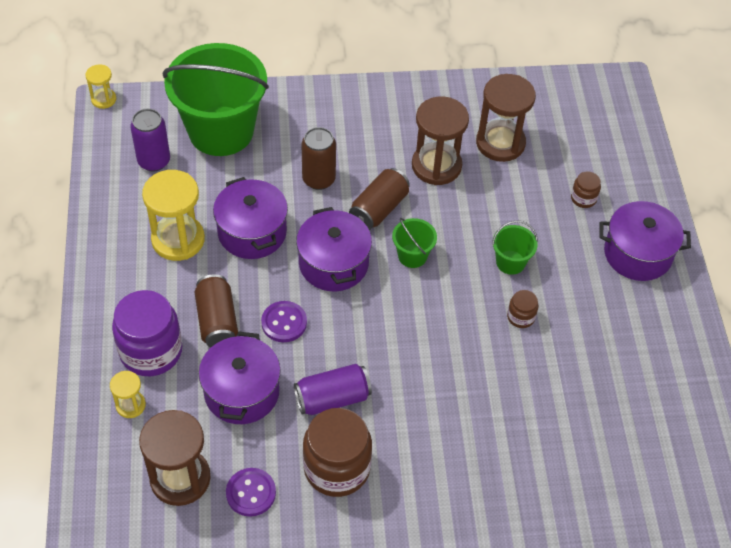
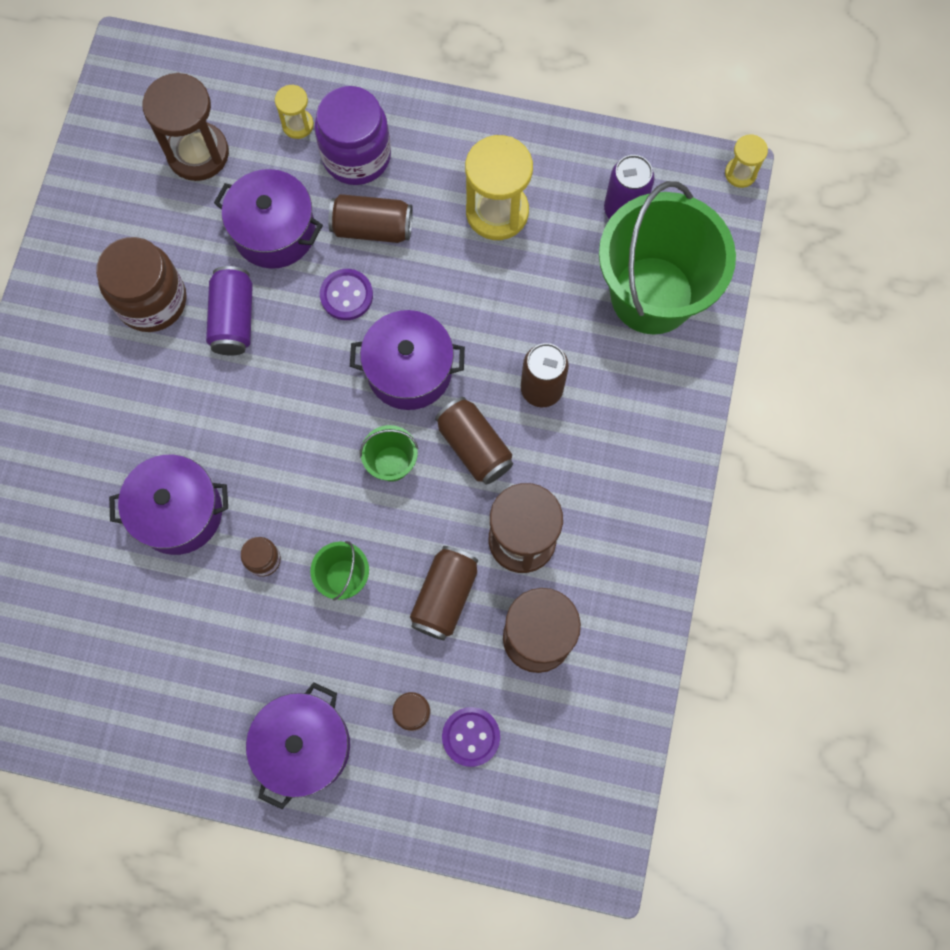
camera: 110 degrees right, 20 degrees up
(251, 493) = (157, 213): purple button -> purple button (471, 737)
(252, 232) = (483, 293): purple pot -> purple pot (179, 512)
(496, 200) = (444, 596): none -> brown can

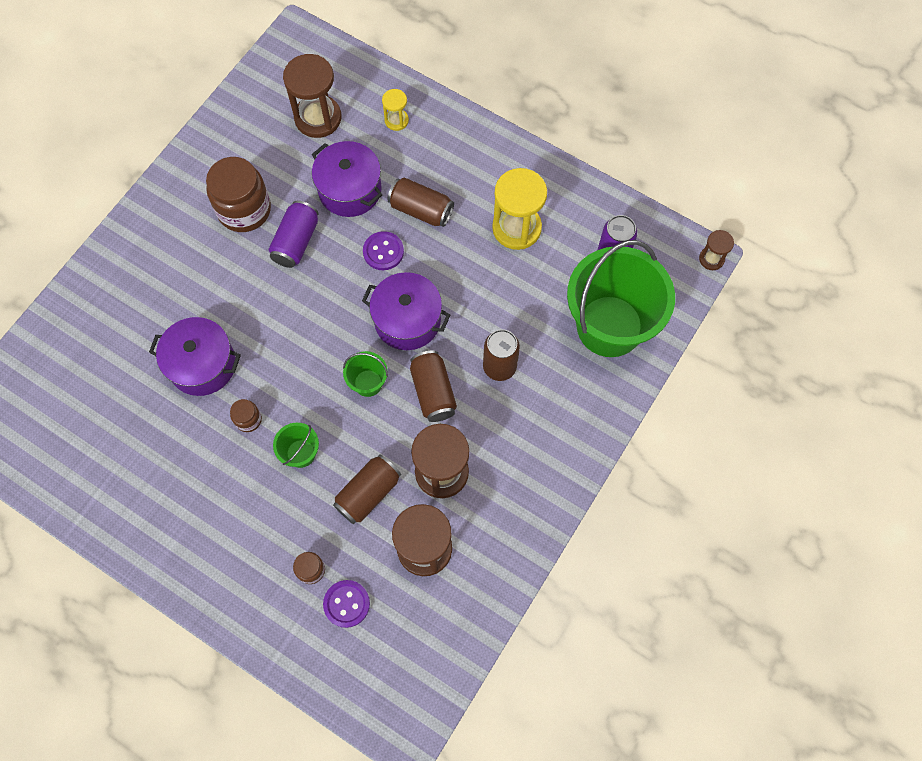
camera: 20 degrees right, 5 degrees down
(304, 746) = (223, 565): purple pot -> none
(356, 156) = (430, 155): purple jar -> none
(740, 173) = (711, 259): yellow hourglass -> brown hourglass

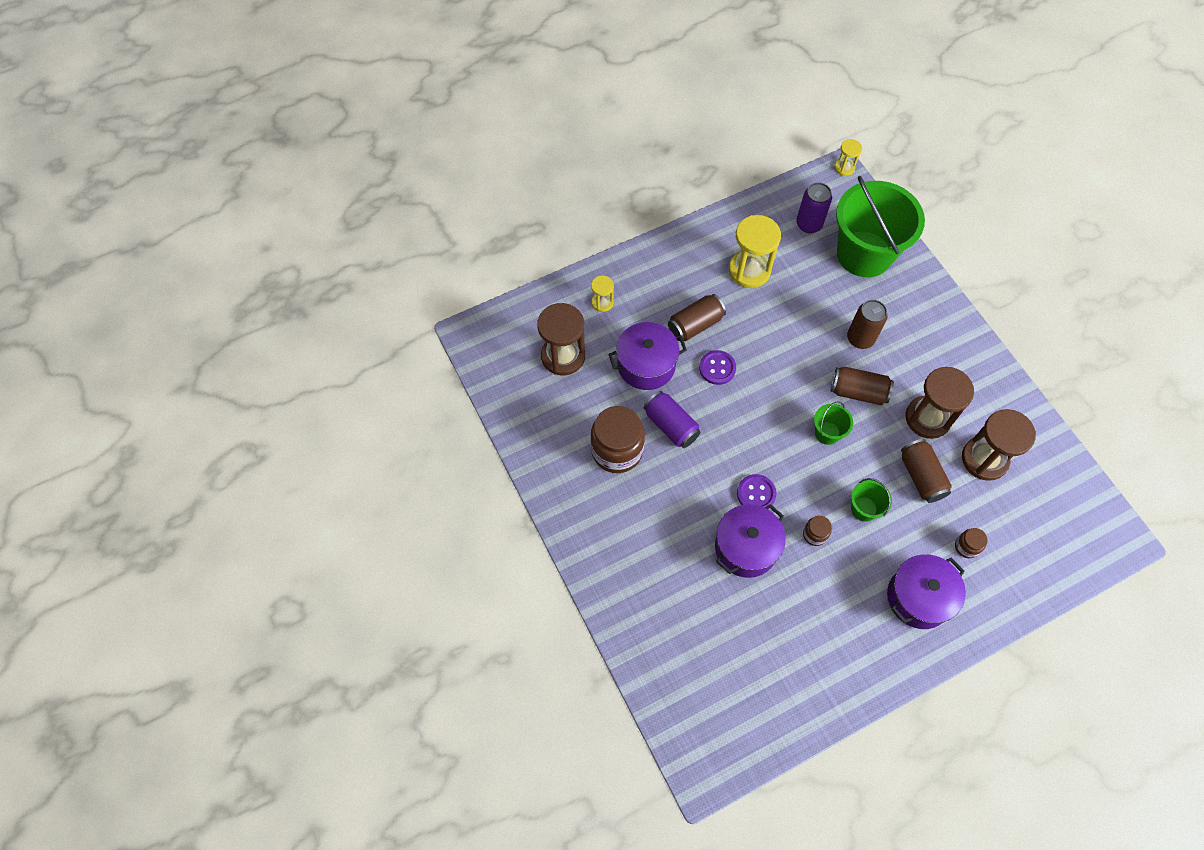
camera: 60 degrees left, 5 degrees down
(346, 604) = (1005, 534): purple button -> purple button (756, 494)
(407, 320) = (787, 380): purple pot -> purple pot (918, 597)
(711, 259) = (844, 167): brown hourglass -> yellow hourglass

